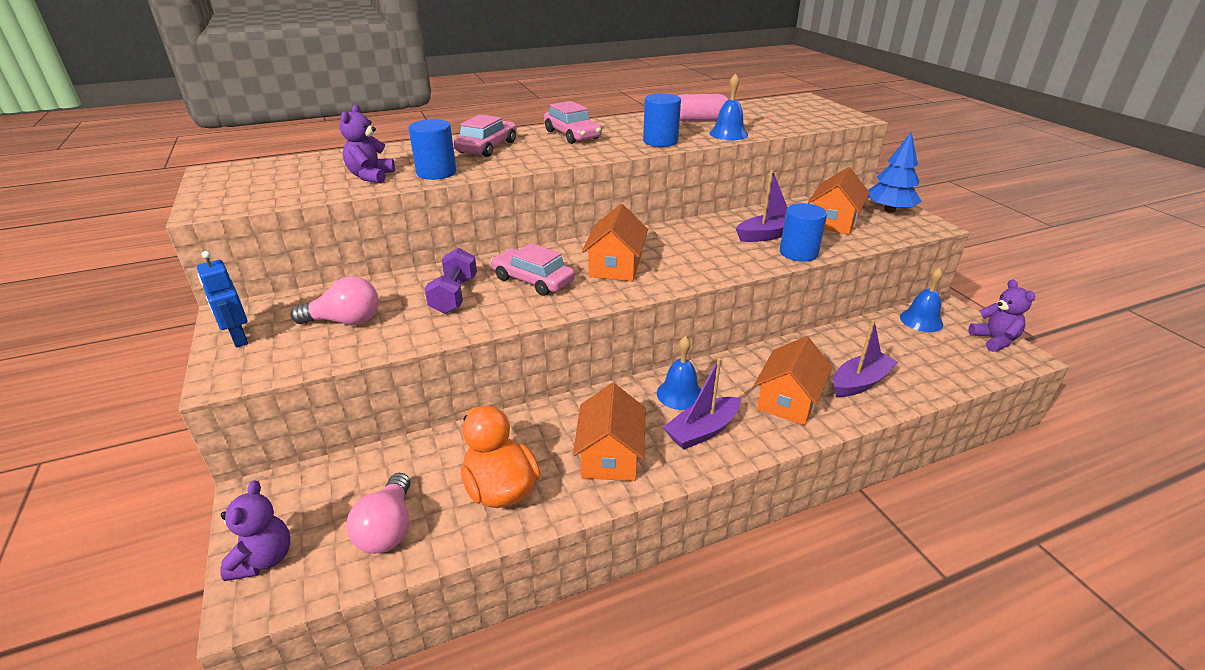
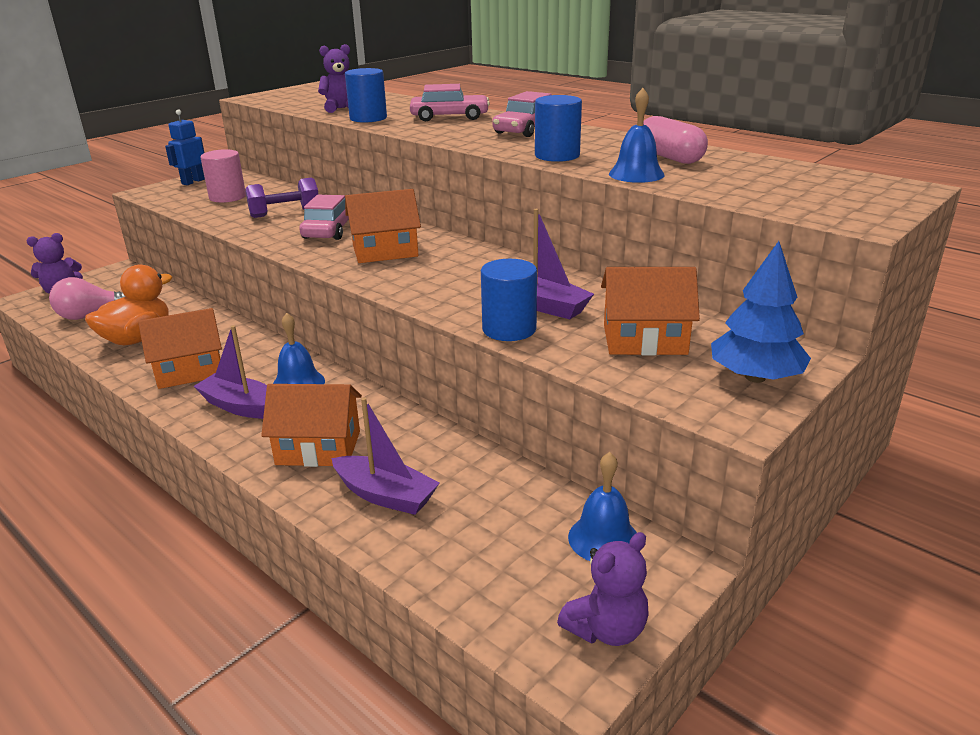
camera: 65 degrees right, 5 degrees down
(345, 321) = (227, 197): pink light bulb -> pink cylinder

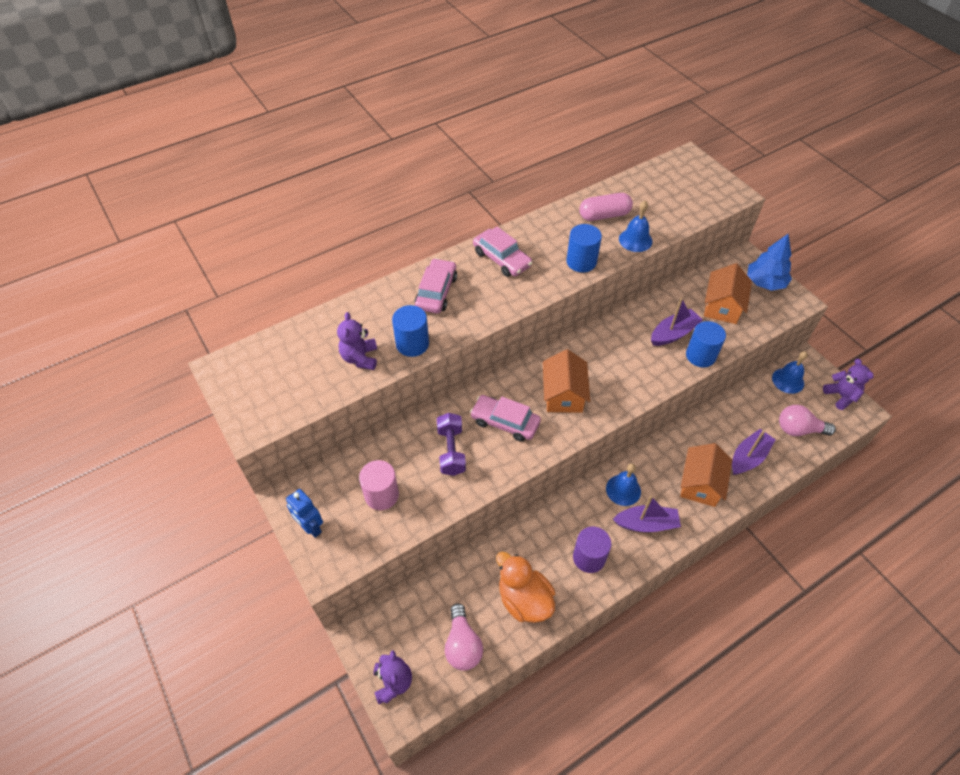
camera: 75 degrees left, 25 degrees up
(189, 371) = (589, 557): orange house -> purple cylinder
(241, 406) = (646, 524): purple boat -> purple boat turned 135 degrees counterclockwise
(475, 559) = (798, 429): none -> pink light bulb

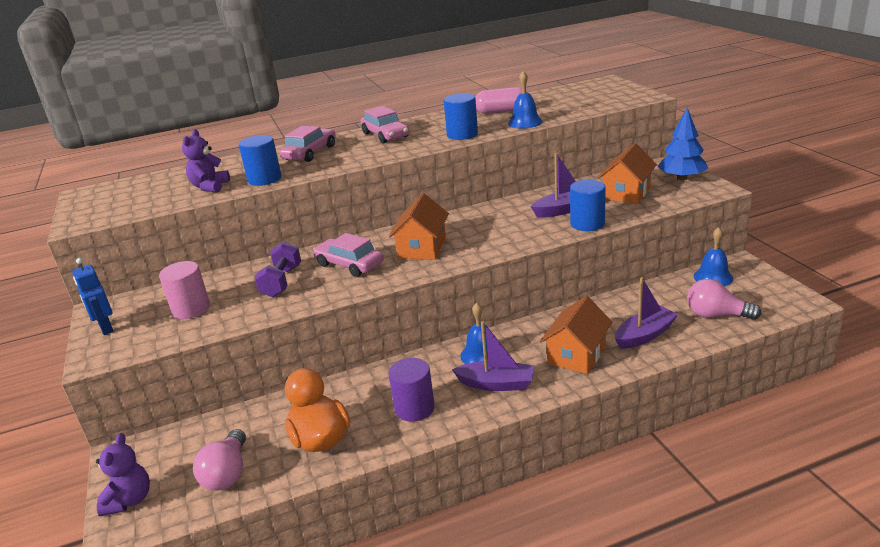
camera: 15 degrees right, 25 degrees down
(841, 396) = (778, 290): purple teddy bear -> none

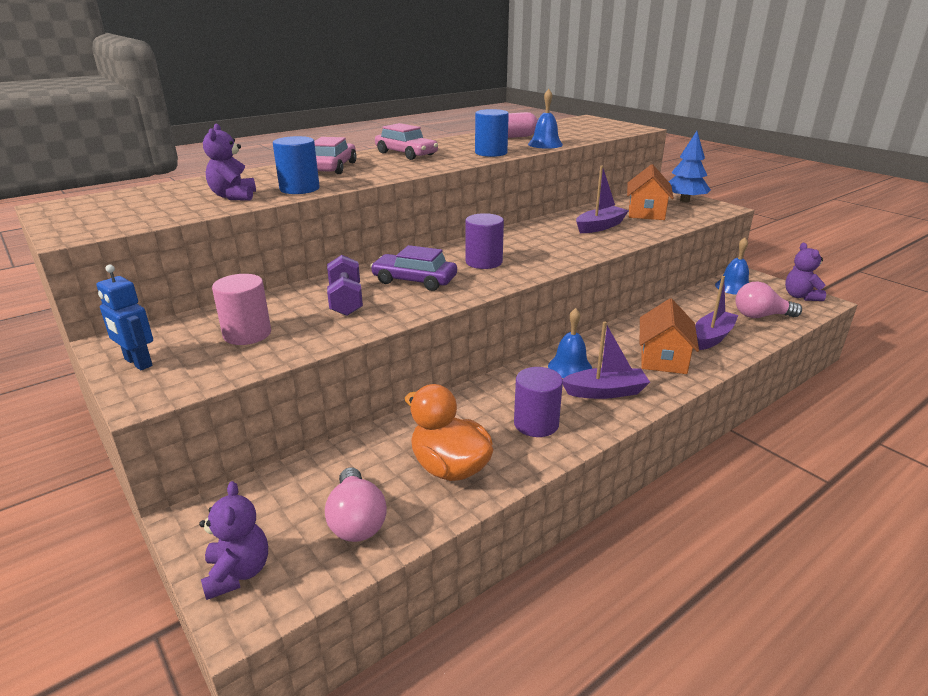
camera: 20 degrees left, 0 degrees up
(349, 264) = (414, 280): pink car -> purple car
(422, 247) = (484, 262): orange house -> purple cylinder
(587, 224) = (633, 236): blue cylinder -> none
(782, 294) = (800, 296): none -> purple teddy bear

